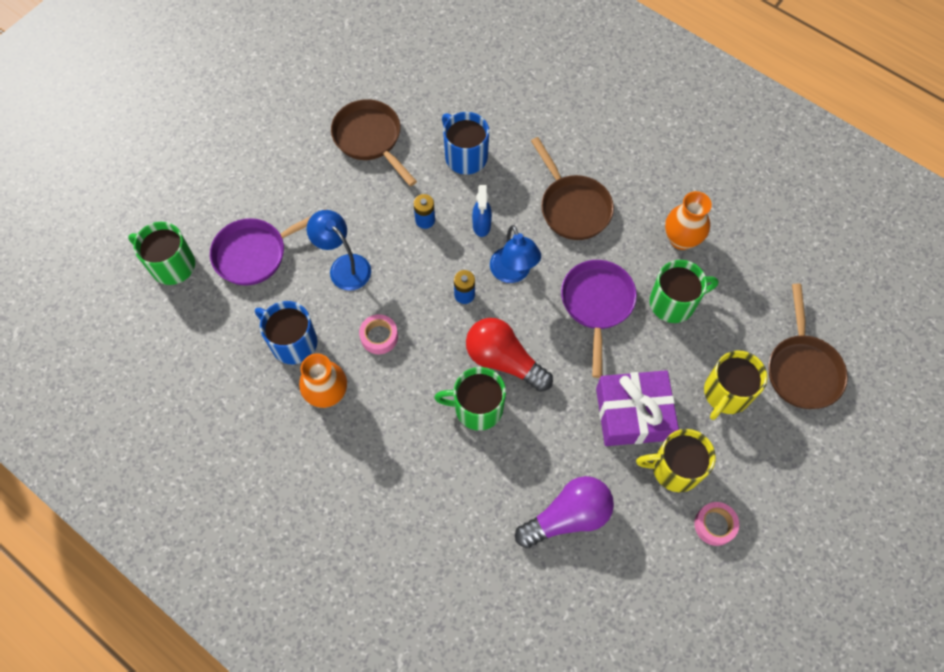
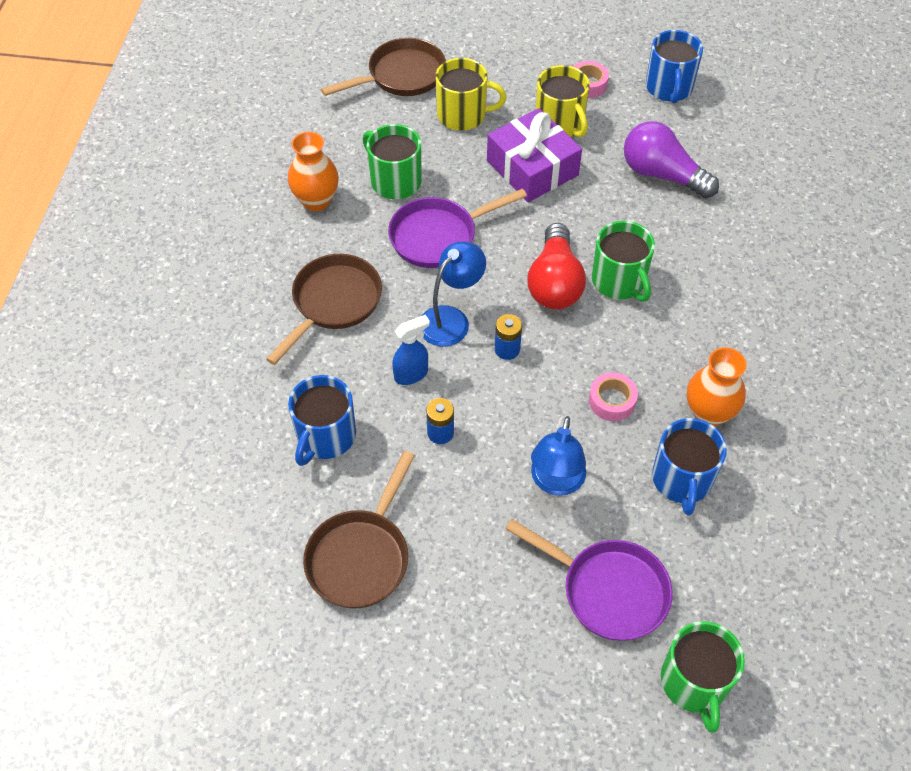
camera: 120 degrees left, 10 degrees down
(673, 599) = (669, 88): none -> blue mug

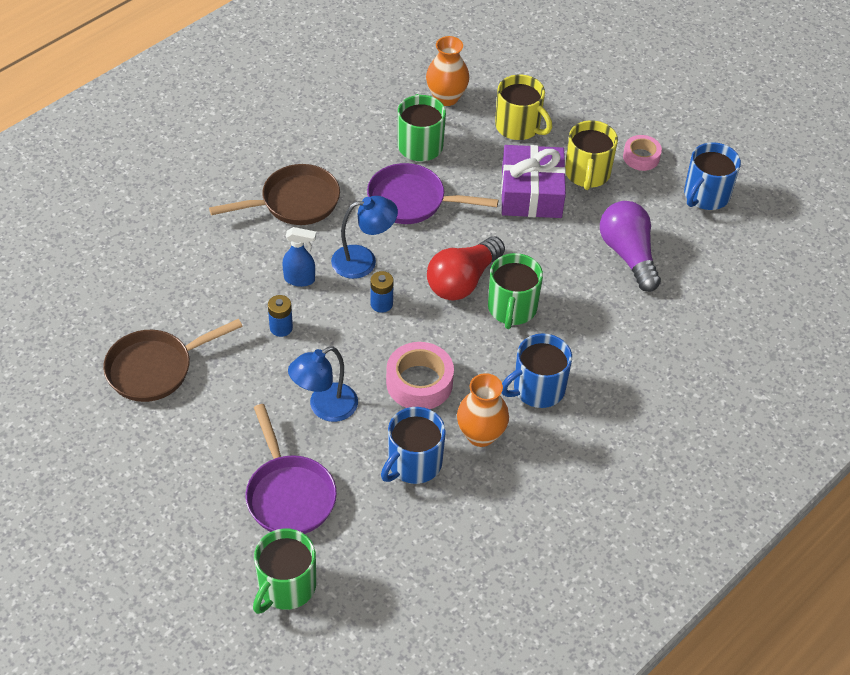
camera: 35 degrees right, 5 degrees down
(316, 200) = (351, 127): orange vase -> orange vase (446, 97)
(325, 436) = (205, 283): blue mug -> blue mug (537, 389)
(401, 76) = (501, 74): brown pan -> none
(612, 401) = (419, 383): pink tape -> pink tape, size x1.60

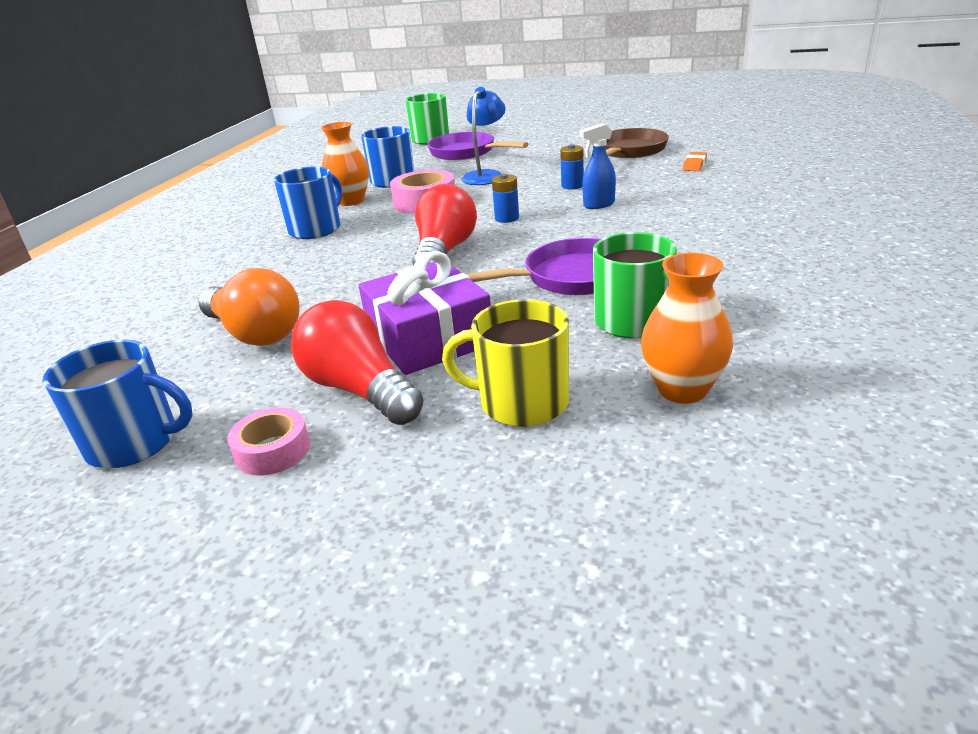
camera: 155 degrees right, 20 degrees down
(150, 297) = (694, 165): none -> orange eraser
(295, 202) = (687, 234): brown pan -> none
(363, 260) = (559, 230): blue lamp -> none
(512, 308) = (375, 255): green mug -> none
(587, 174) = (359, 390): yellow mug -> red light bulb
(628, 255) = (255, 333): purple light bulb -> orange light bulb
(705, 195) = (135, 442): blue mug -> blue mug turned 90 degrees clockwise

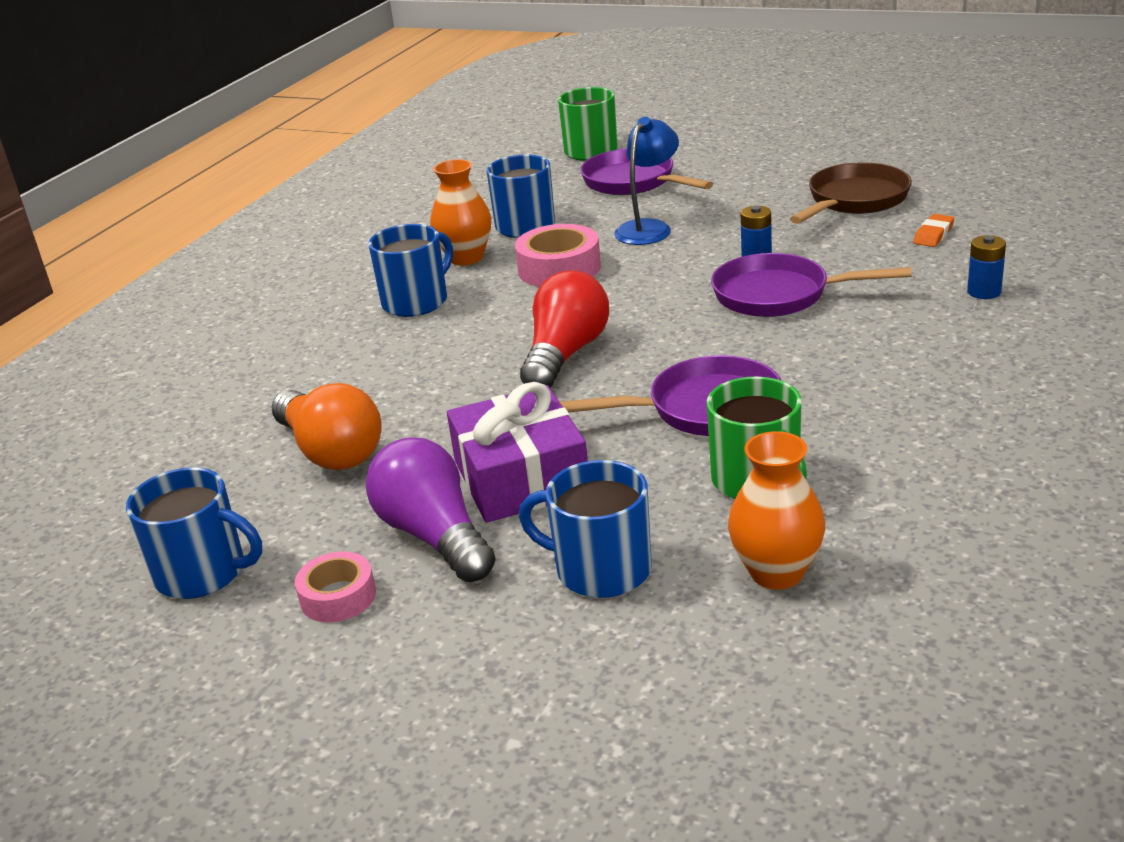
camera: 10 degrees right, 0 degrees up
(359, 390) = (434, 536): red light bulb -> purple light bulb
(507, 218) = (656, 306): blue battery -> blue battery (984, 292)
(521, 402) = (600, 569): yellow mug -> blue mug
(598, 205) = (779, 295): blue spray bottle -> purple pan

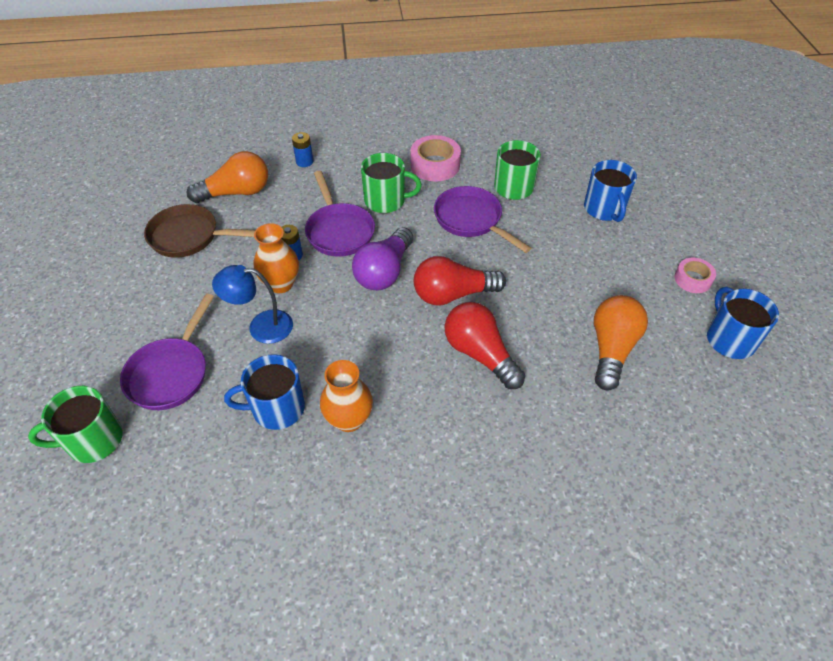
camera: 125 degrees left, 20 degrees up
(416, 301) = (430, 411): blue mug -> none
(434, 536) = (632, 269): purple light bulb -> purple light bulb (384, 272)
(449, 349) = (480, 354): none -> red light bulb
(521, 477) = (570, 260): purple gift -> none
(559, 268) = (344, 350): pink tape -> pink tape (435, 165)
(776, 572) = (565, 165): orange vase -> orange vase (281, 284)
(821, 343) = (386, 201): none -> green mug
(933, 235) = (236, 192): orange eraser -> orange light bulb

